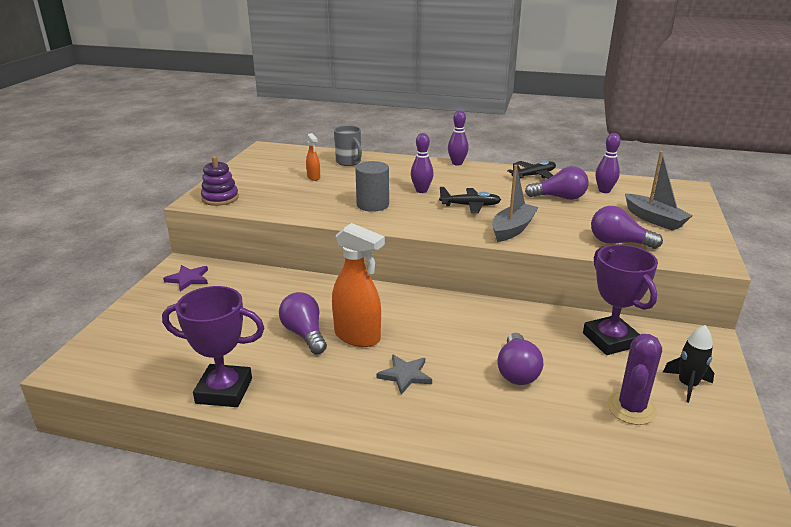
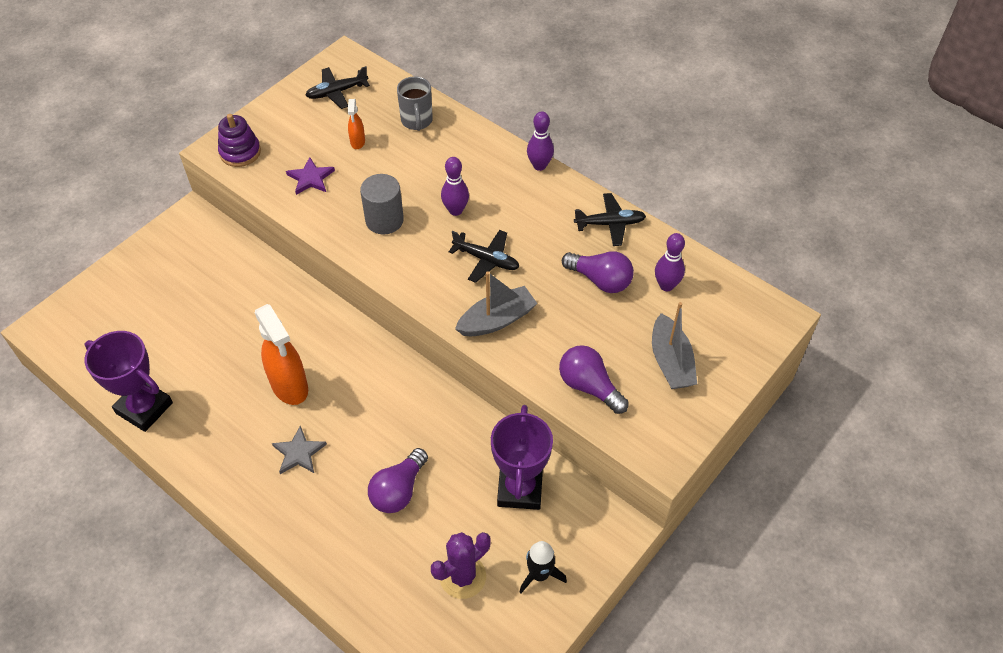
camera: 25 degrees right, 25 degrees up
(188, 279) = (186, 241): purple star -> purple star (311, 178)
(275, 161) = (337, 92): none -> black plane
(304, 334) = (246, 363): purple light bulb -> none

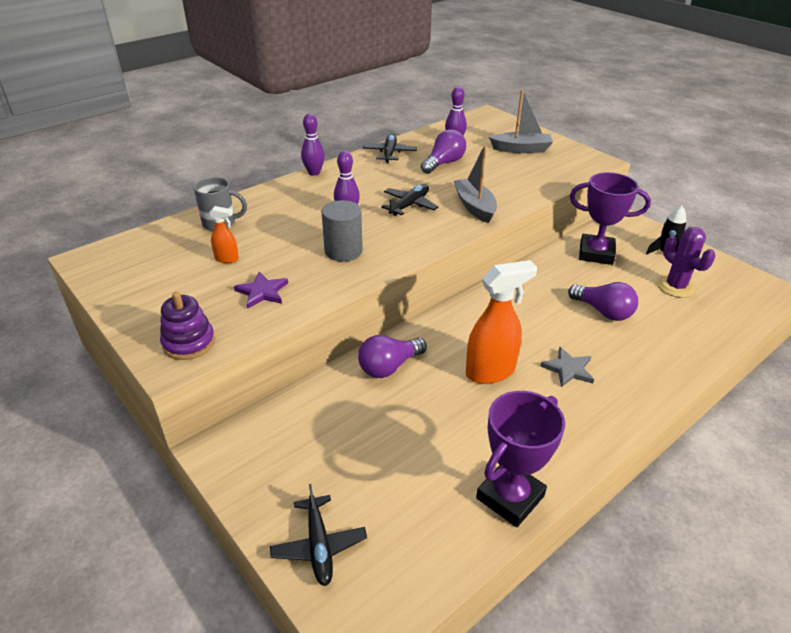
camera: 80 degrees left, 15 degrees down
(337, 92) = (140, 267): black plane -> black plane (319, 546)
(589, 386) = (541, 178): purple light bulb -> purple light bulb (389, 367)

